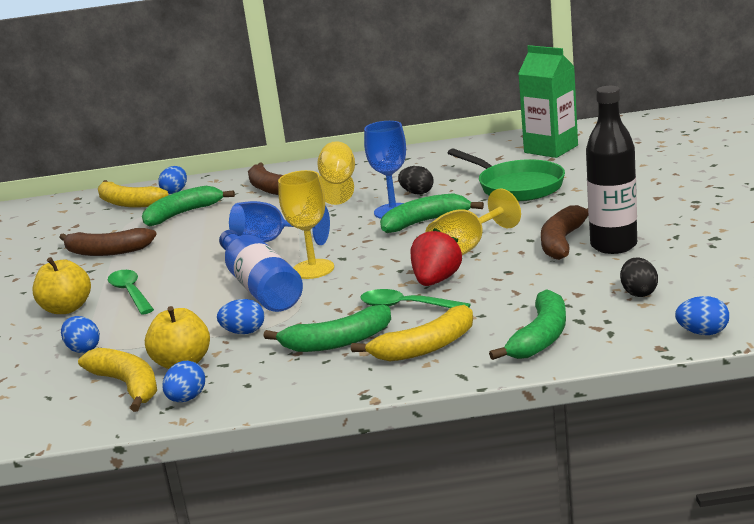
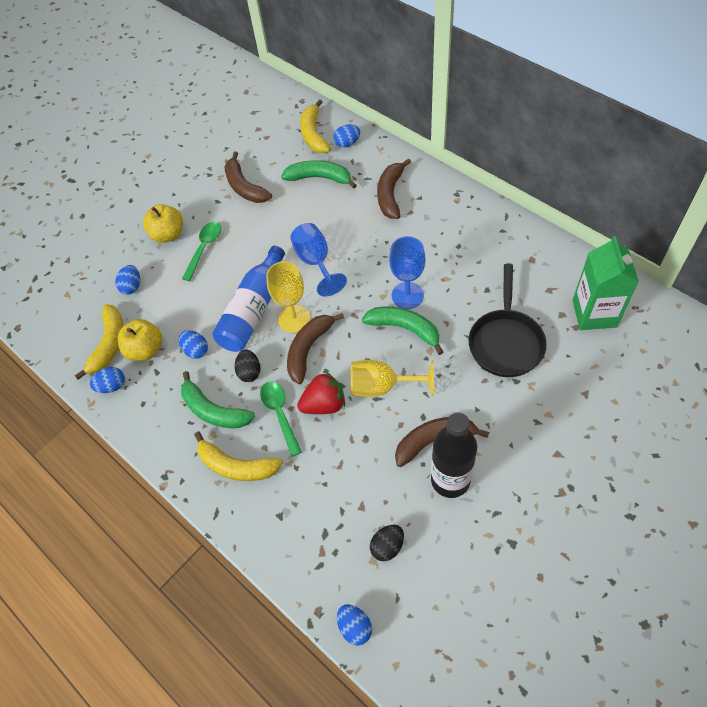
camera: 50 degrees right, 35 degrees up
(338, 185) = (425, 227): yellow goblet -> none
(361, 271) = (309, 349): none -> brown banana
(417, 193) = (447, 286): black egg -> black egg (249, 372)
(517, 186) = (505, 342): green pan -> black pan
(540, 337) = (288, 525): green banana -> none

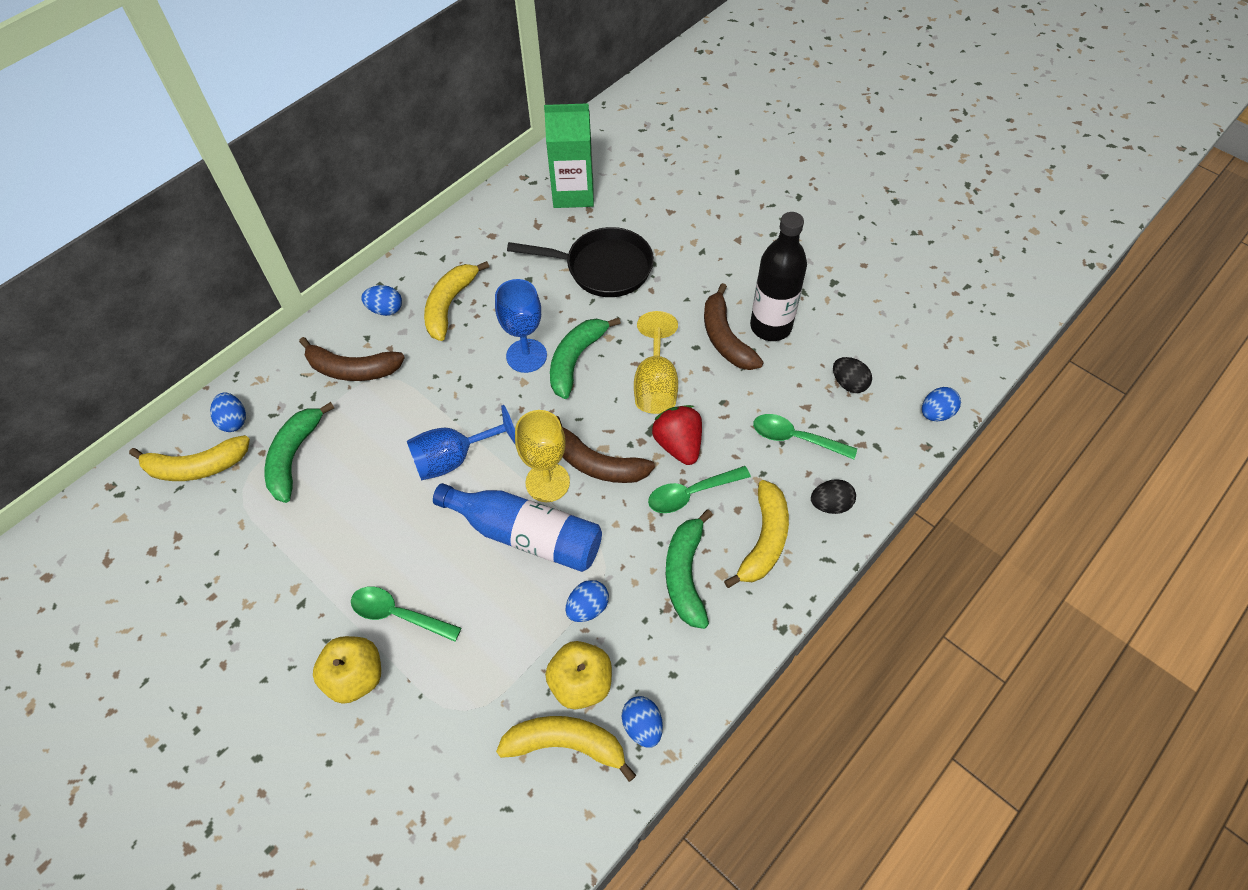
camera: 95 degrees left, 0 degrees up
(132, 286) = (455, 724): blue egg -> blue egg (385, 309)
(214, 410) = (685, 574): green banana -> green banana turned 150 degrees clockwise
(244, 187) = (281, 563): brown banana -> none
(249, 372) = (628, 533): black egg -> black egg (830, 504)
(329, 495) = (795, 438): none -> green spoon
(454, 241) = (450, 305): none -> yellow banana

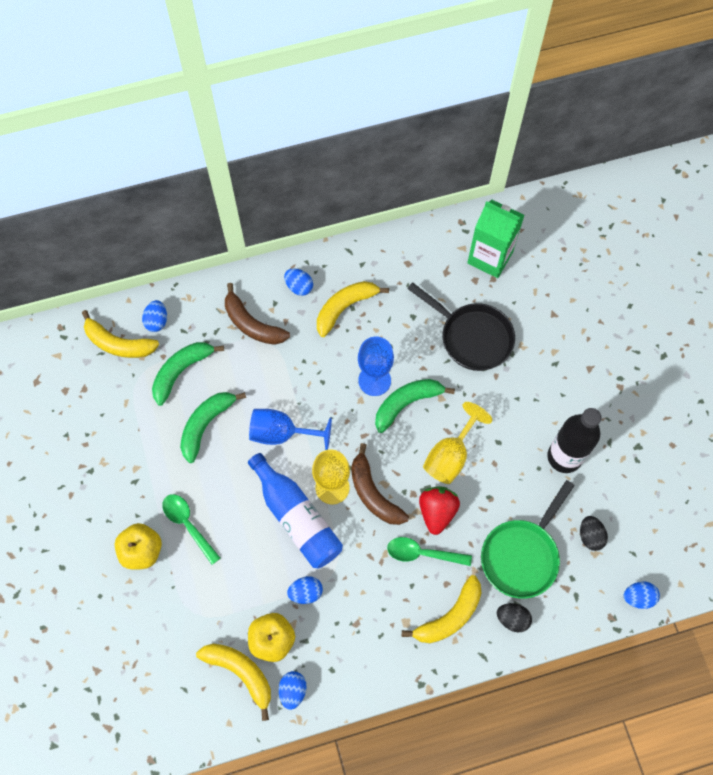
camera: 30 degrees right, 10 degrees up
(685, 574) = (382, 608): green banana -> green banana (206, 425)
(725, 338) = (524, 447): brown banana -> none
(795, 438) = (522, 555): green spoon -> green pan

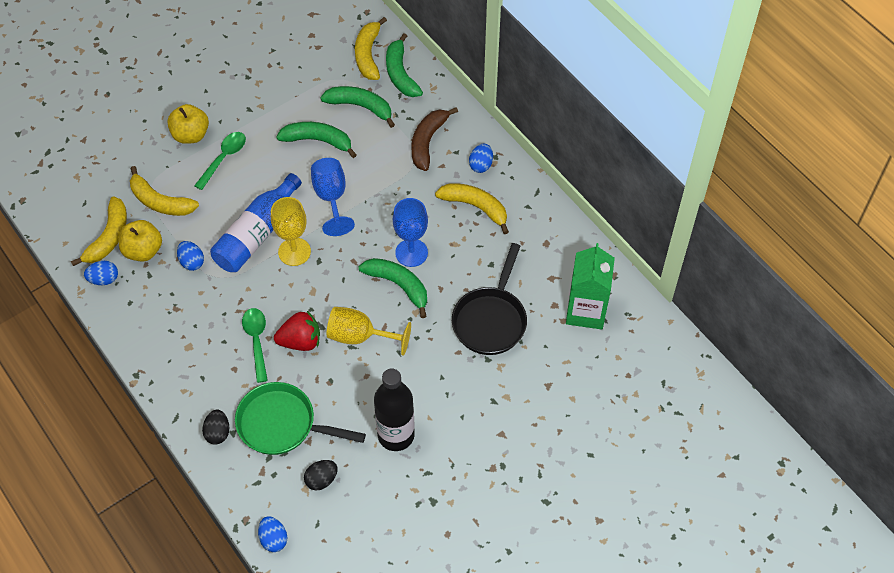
camera: 70 degrees right, 10 degrees down
(157, 321) = (400, 73): blue egg -> green banana
(373, 493) = (300, 285): brown banana -> none
(449, 616) = (204, 380): yellow banana -> yellow banana (160, 201)

